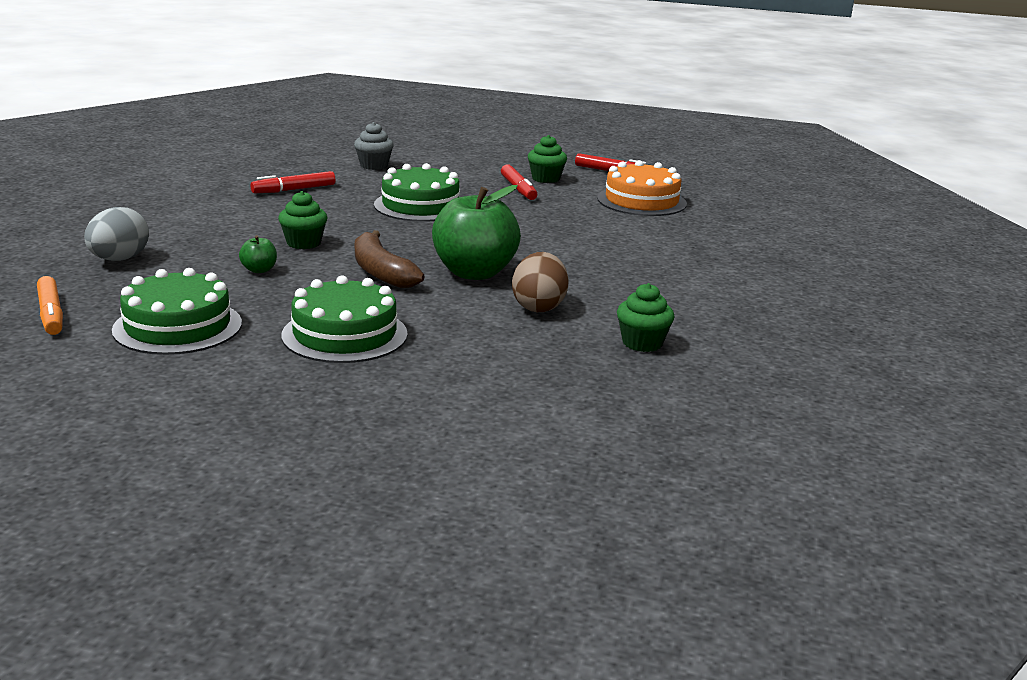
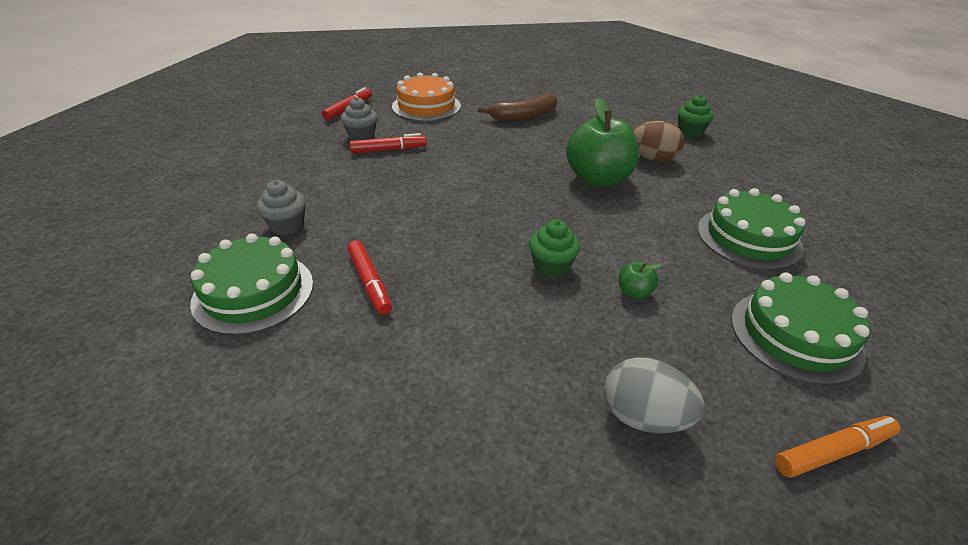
camera: 85 degrees left, 15 degrees up
(381, 272) = (612, 221): brown banana -> brown banana (524, 116)
(420, 205) = (433, 199): green cake -> green cake (253, 292)
(546, 179) = (361, 136): green cupcake -> grey cupcake

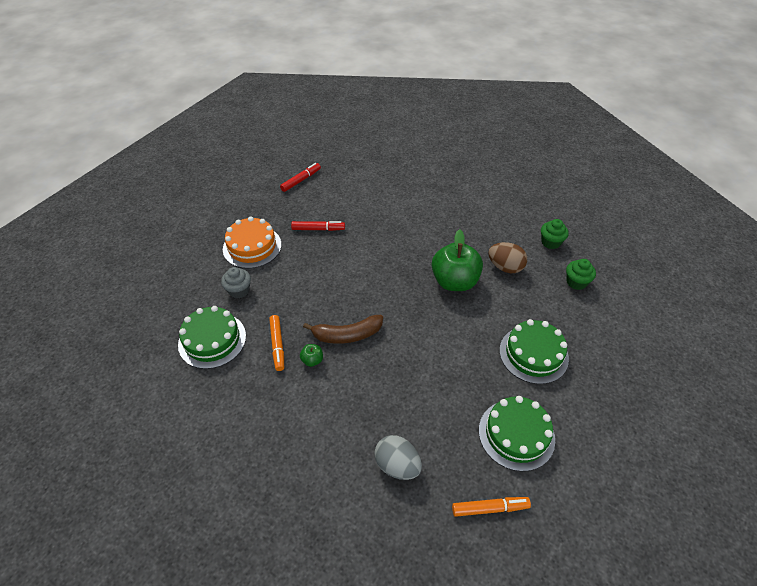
camera: 15 degrees right, 10 degrees up
(361, 136) = (303, 212): grey cupcake -> none
(369, 282) = (277, 345): red marker -> orange marker
(426, 106) = (358, 184): orange cake -> orange cake (252, 246)
(524, 116) = (427, 206): brown banana -> brown banana (347, 335)
(551, 267) = (389, 354): green cupcake -> green cupcake (576, 282)
(634, 292) = (432, 383): green apple -> green apple (312, 360)

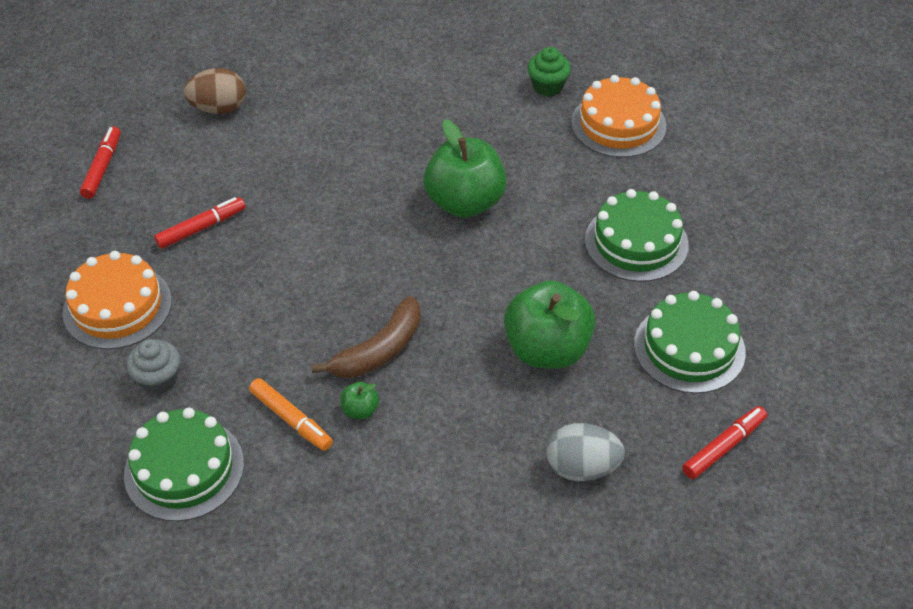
camera: 35 degrees left, 0 degrees up
(433, 386) = (547, 349): none -> green apple
(490, 508) = (724, 447): orange marker -> red marker
(505, 267) = (515, 149): brown egg -> brown egg (219, 108)
(576, 282) = (618, 124): green cupcake -> orange cake

